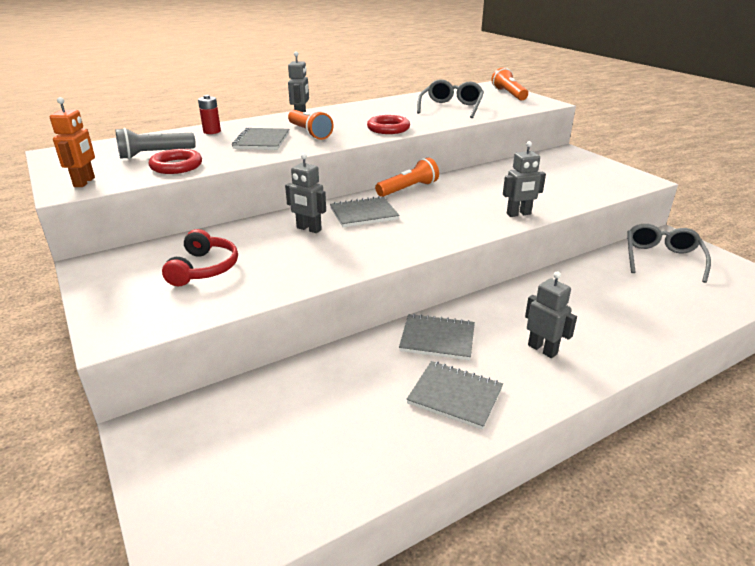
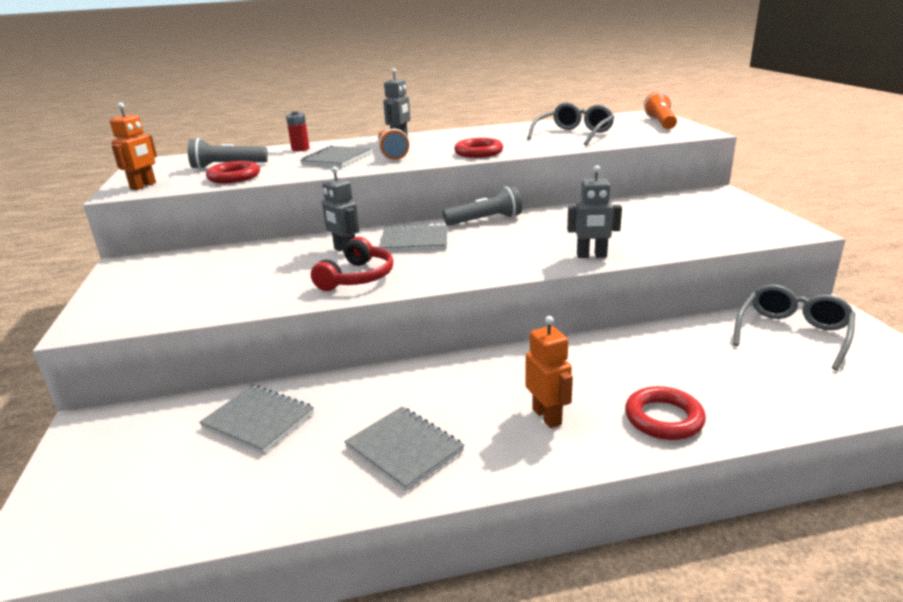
camera: 20 degrees right, 5 degrees down
(204, 268) = (214, 277): red headphones -> red headphones (357, 277)
(408, 189) = (485, 220): orange flashlight -> grey flashlight
(437, 339) = (432, 385): grey notebook -> grey notebook (258, 420)
(542, 349) = (547, 416): grey robot -> orange robot
(622, 336) = (663, 418): none -> red ring

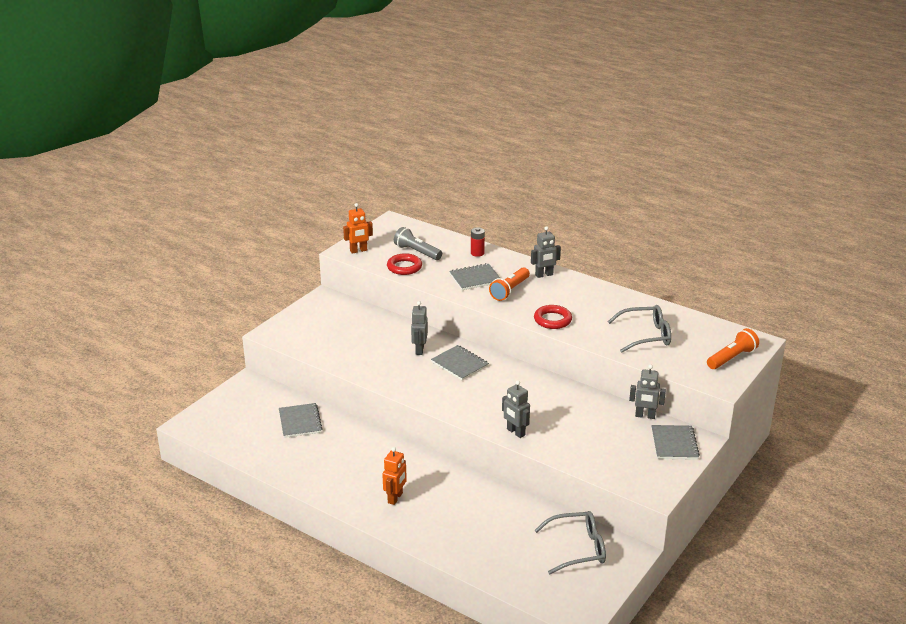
camera: 45 degrees right, 5 degrees up
(357, 277) = (396, 373): red headphones -> none
(404, 449) = (328, 471): grey notebook -> grey notebook (674, 444)
(485, 220) = (521, 371): grey flashlight -> none
(650, 199) = (645, 416): none -> grey robot
(663, 418) = (434, 532): red ring -> none

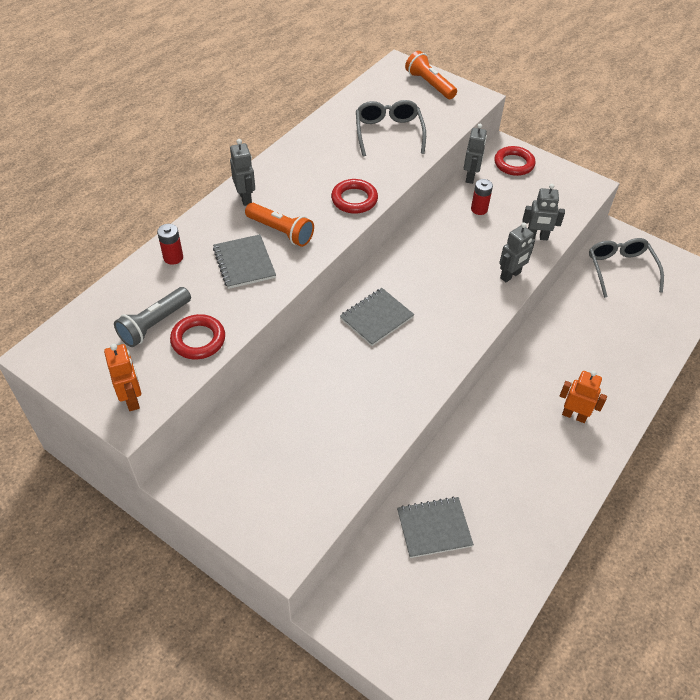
camera: 90 degrees left, 20 degrees up
(419, 350) = (342, 358): grey robot -> grey robot (537, 237)
(599, 419) = (479, 209): none -> red battery
(674, 444) = (514, 164): grey notebook -> red ring

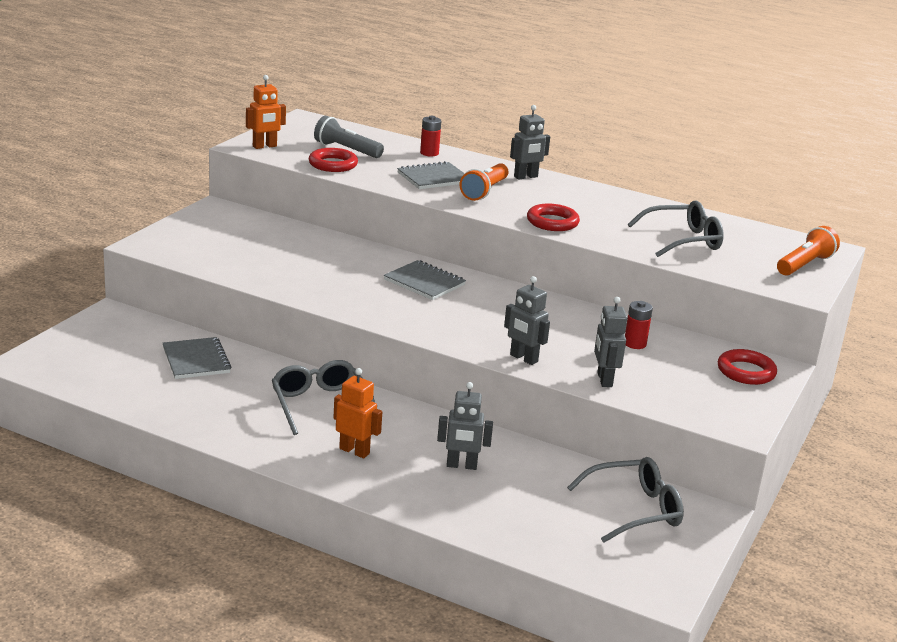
camera: 80 degrees right, 25 degrees down
(470, 177) = (695, 341): grey robot -> grey robot (461, 466)
(506, 433) = (320, 405): none -> grey glasses
(574, 415) = (354, 451): orange robot -> orange robot turned 75 degrees counterclockwise

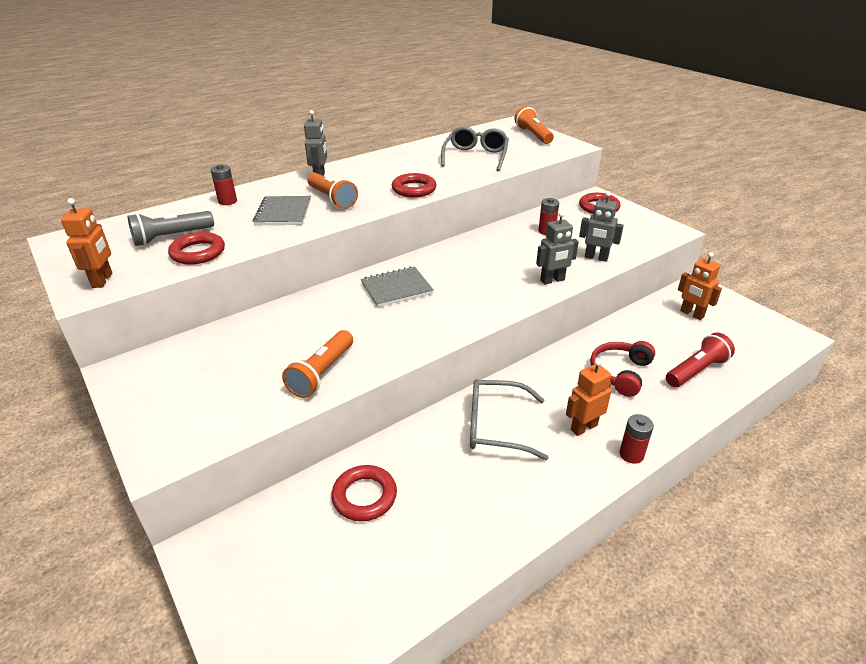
camera: 60 degrees left, 10 degrees up
(196, 360) = (364, 496): grey notebook -> red ring
(272, 276) = (322, 373): none -> orange flashlight
(335, 481) = (631, 454): none -> red battery
(461, 466) = (620, 373): grey robot -> red headphones
(511, 516) = (696, 370): none -> red flashlight
(634, 510) = (691, 314): grey glasses -> orange robot

